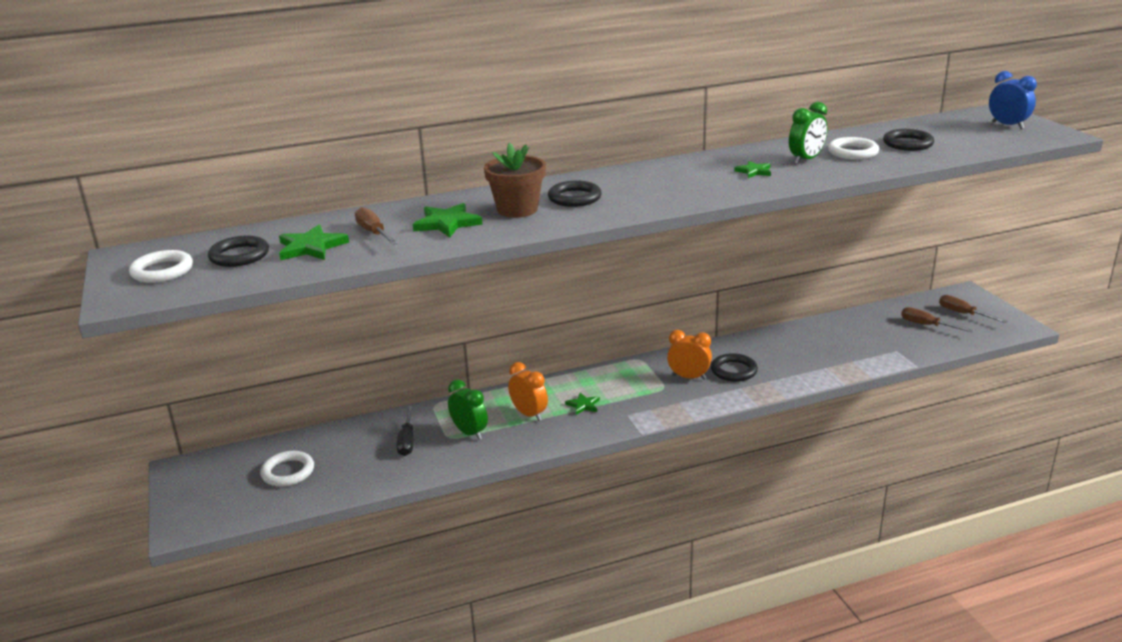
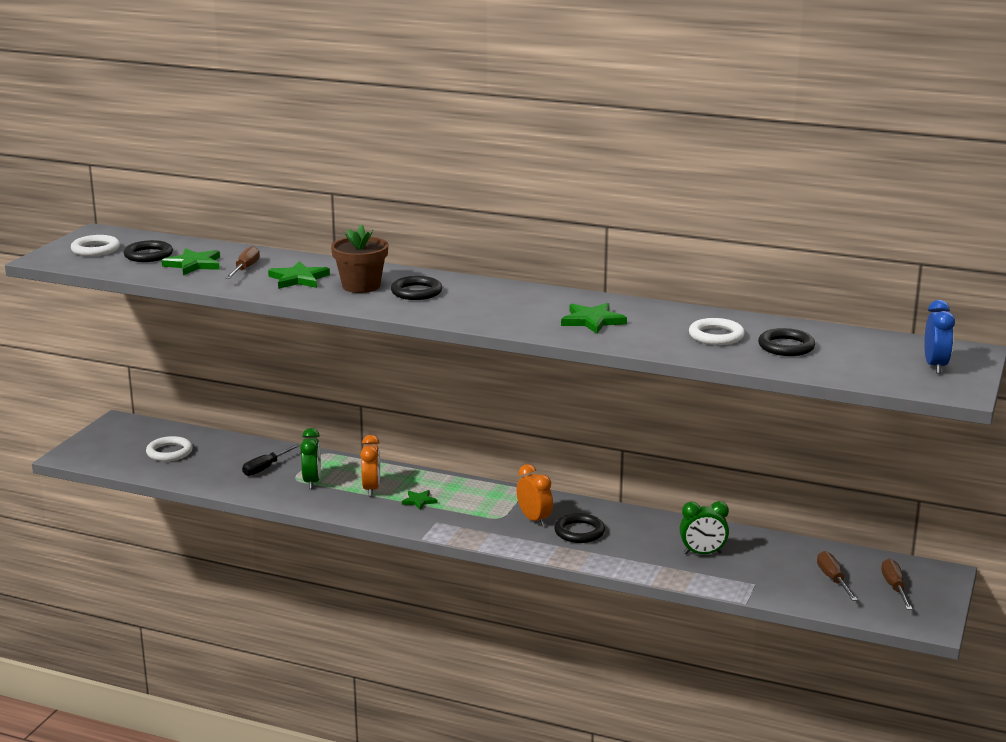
camera: 40 degrees right, 5 degrees down
(754, 171) = (592, 321): green star -> green star, size x1.67
(806, 160) = (659, 327): green clock -> green clock (702, 553)

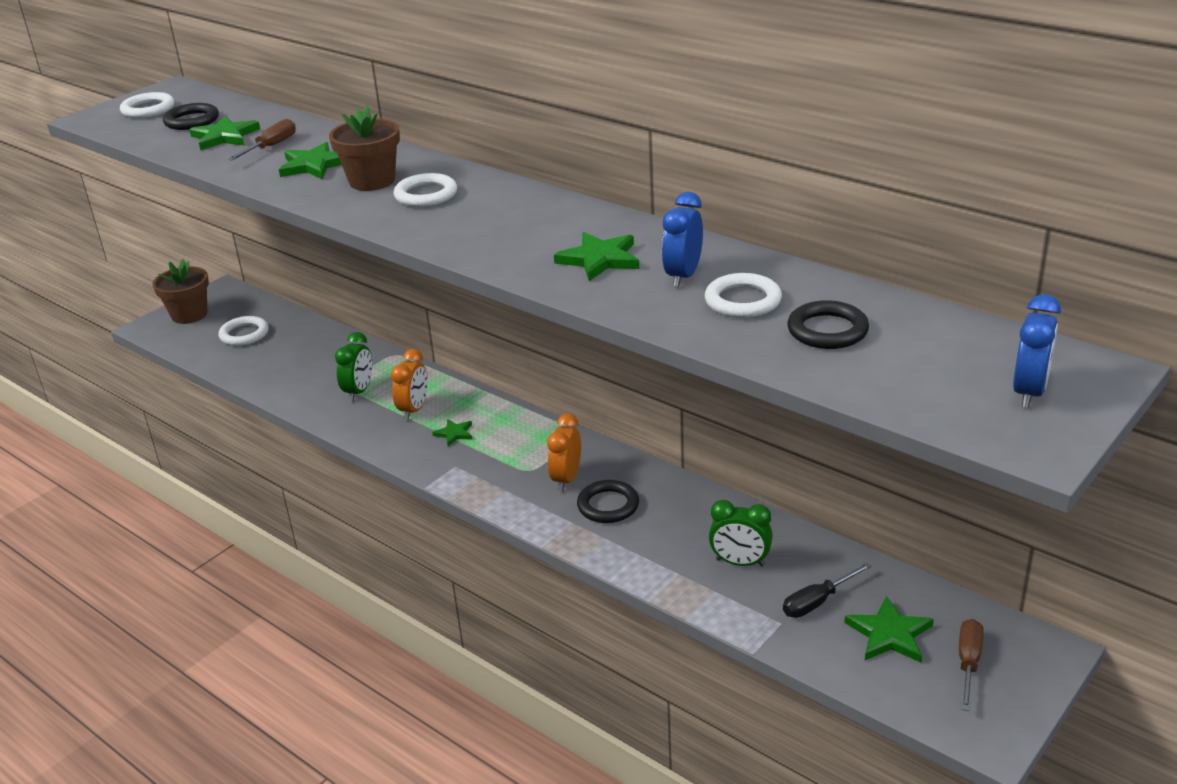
camera: 20 degrees right, 10 degrees up
(101, 443) = (189, 314): none -> brown flower pot
(266, 468) = (324, 366): black screwdriver -> black screwdriver (817, 602)
(416, 292) = (426, 195): black ring -> white ring
(534, 519) = (566, 479): orange clock -> orange clock turned 150 degrees counterclockwise
(662, 325) = (683, 276): none -> blue clock
(833, 579) = (889, 634): brown screwdriver -> green star

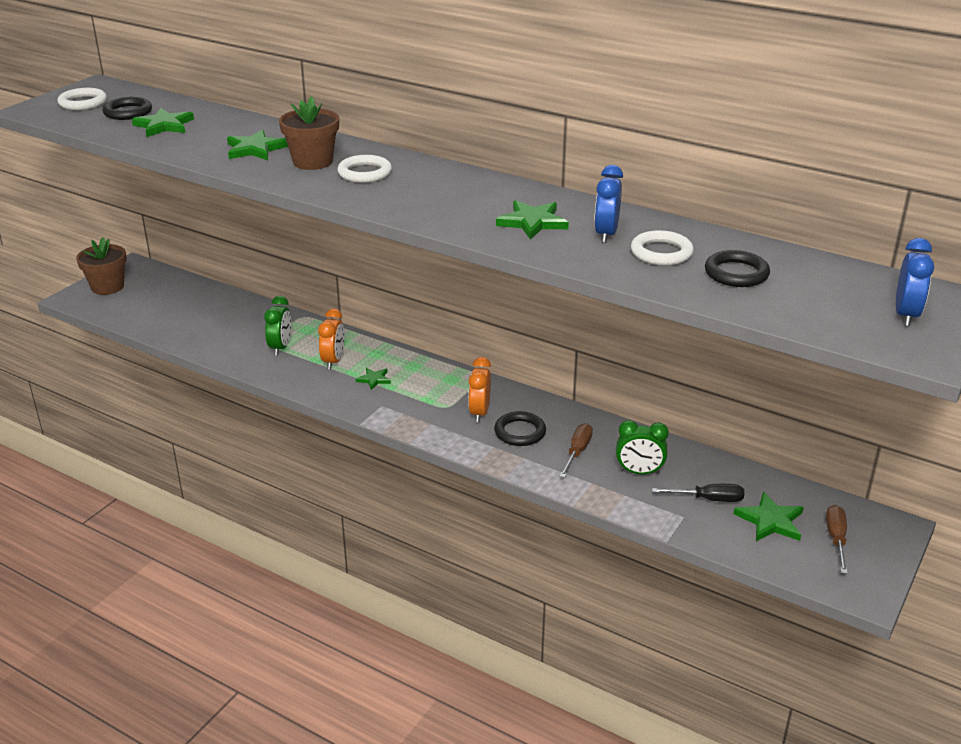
camera: 10 degrees left, 0 degrees up
(244, 334) = (163, 302): white ring -> none
(271, 146) = (210, 134): brown screwdriver -> brown screwdriver (577, 452)
(817, 602) = (708, 499): black screwdriver -> black screwdriver turned 135 degrees counterclockwise

